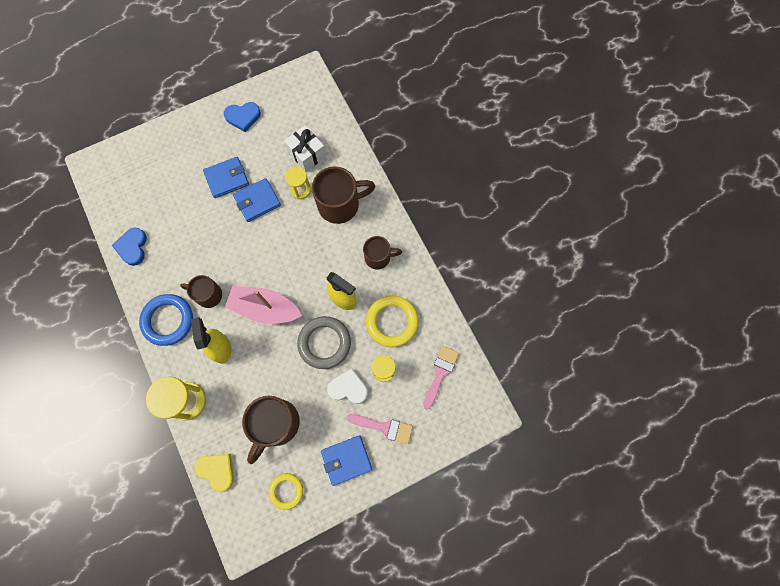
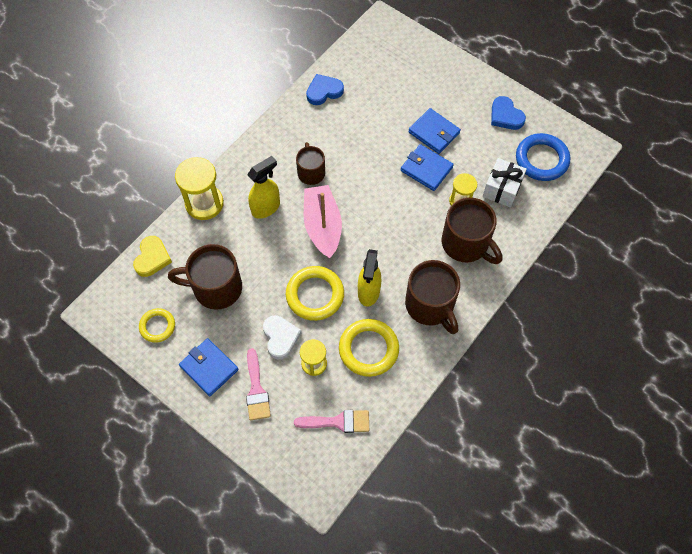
camera: 65 degrees right, 10 degrees down
(168, 320) = (270, 152): blue ring -> blue ring (541, 159)
(324, 343) = (315, 295): grey ring -> yellow ring
(378, 257) = (430, 305): brown mug -> brown mug, size x1.63

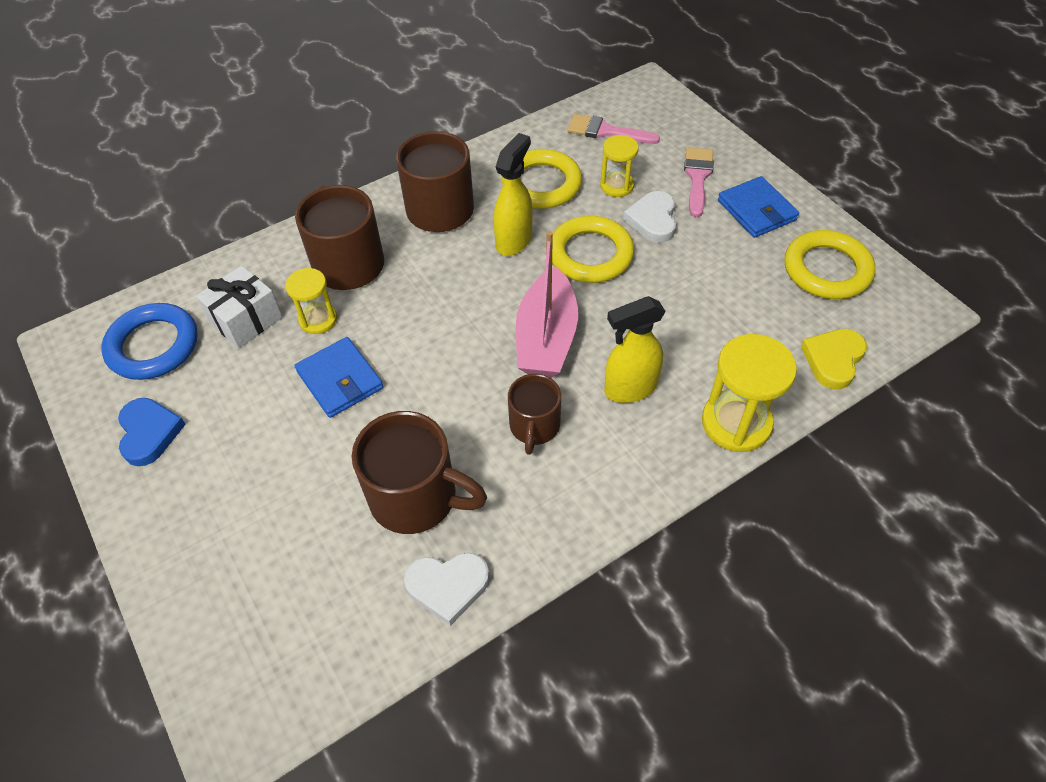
camera: 160 degrees left, 10 degrees down
(157, 326) = (826, 269): yellow ring -> yellow ring, size x1.64
(216, 288) = (734, 296): brown mug -> brown mug (416, 497)
(324, 91) = (448, 586): blue heart -> white heart
(434, 133) = (289, 438): blue wallet -> none

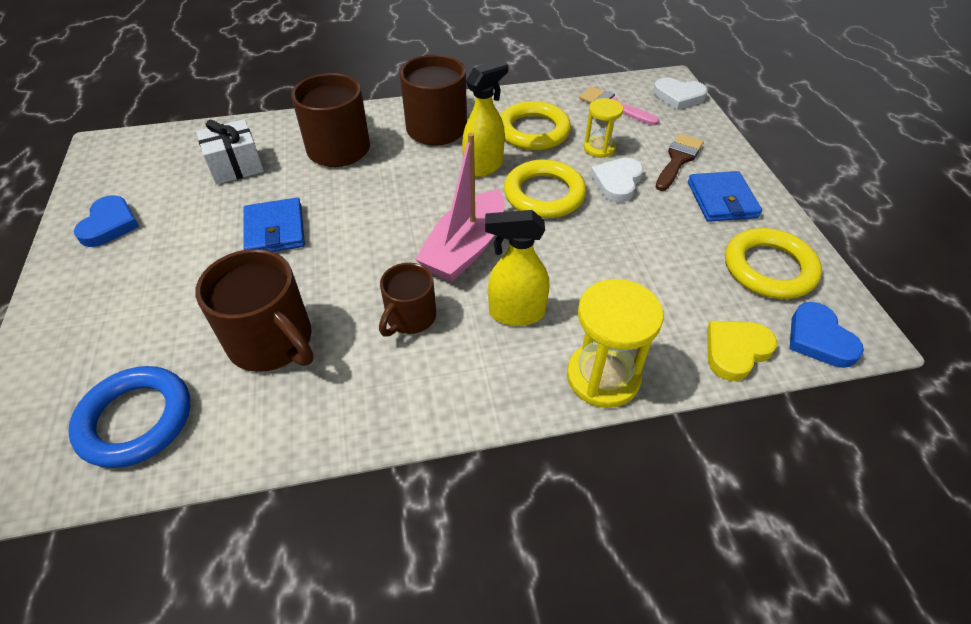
camera: 20 degrees right, 5 degrees down
(153, 346) = (158, 165): blue ring -> blue ring (136, 420)
(318, 319) = (289, 181): yellow hourglass -> none
(448, 586) = (248, 427): white heart -> white heart (678, 96)
(697, 177) = (678, 160): pink brush -> brown brush
(894, 325) = (819, 339): none -> blue heart

